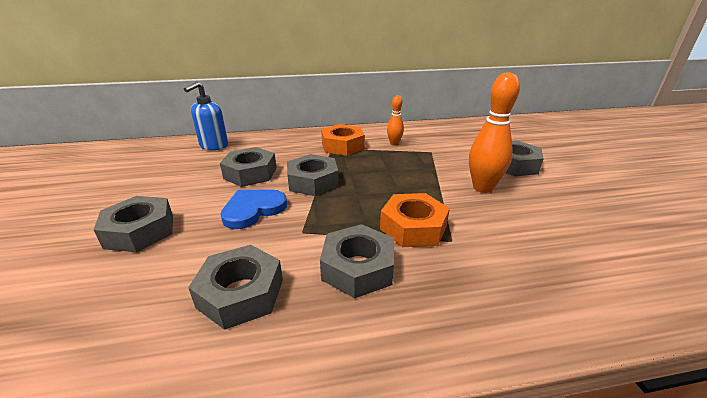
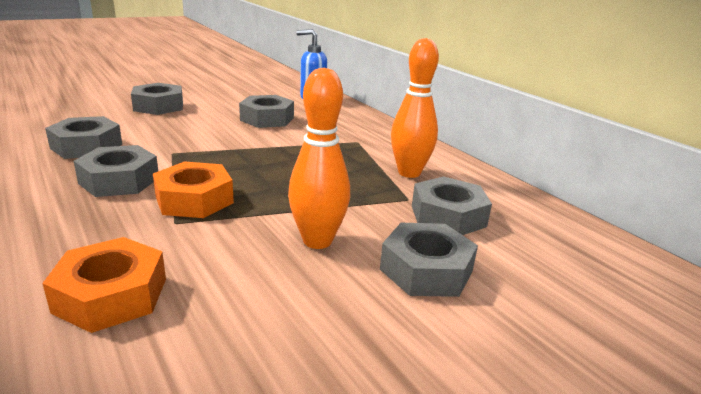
camera: 65 degrees right, 5 degrees down
(253, 210) = (201, 131): blue heart -> none
(313, 182) = (267, 144): grey nut -> grey nut (448, 216)
(342, 146) = (369, 146): orange nut -> orange nut (111, 295)
(394, 143) = (409, 173): orange bowling pin -> orange bowling pin, size x1.81

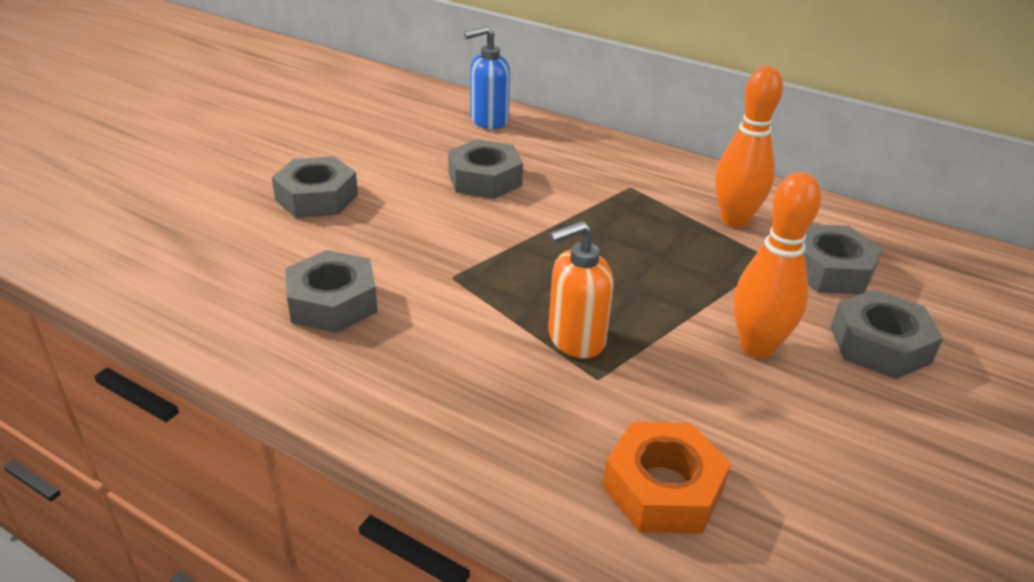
camera: 25 degrees left, 10 degrees up
(119, 180) = (456, 343): grey nut -> none
(194, 199) = (575, 339): orange nut -> orange soap dispenser

